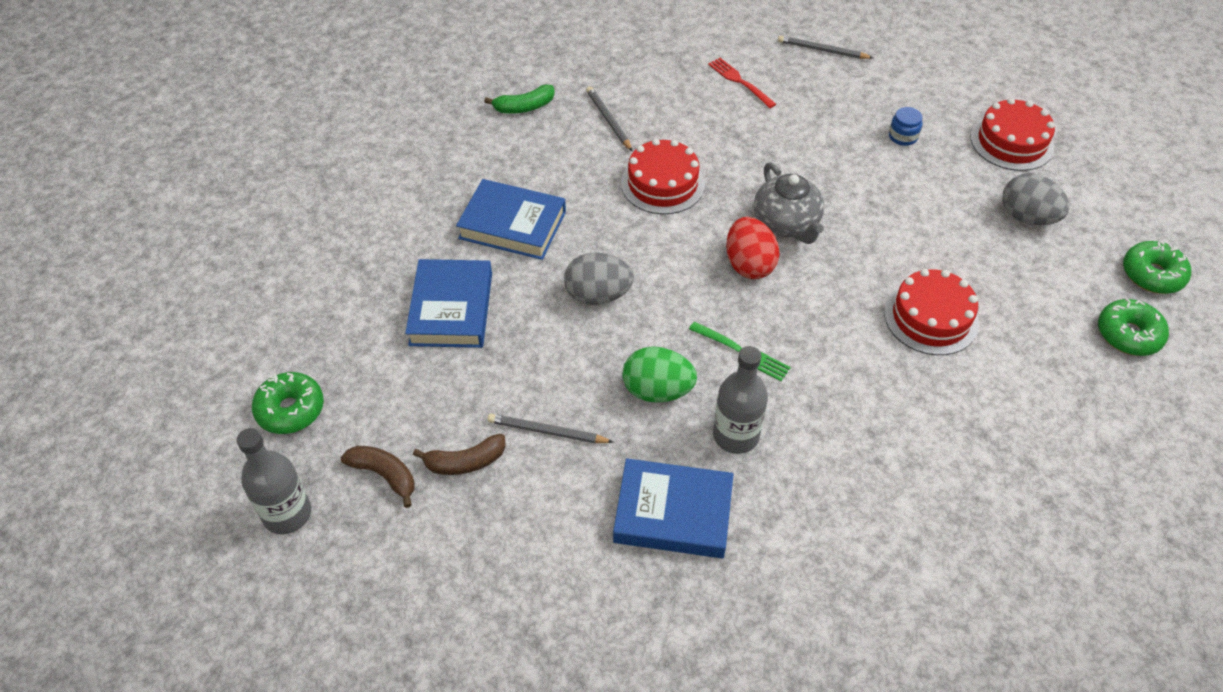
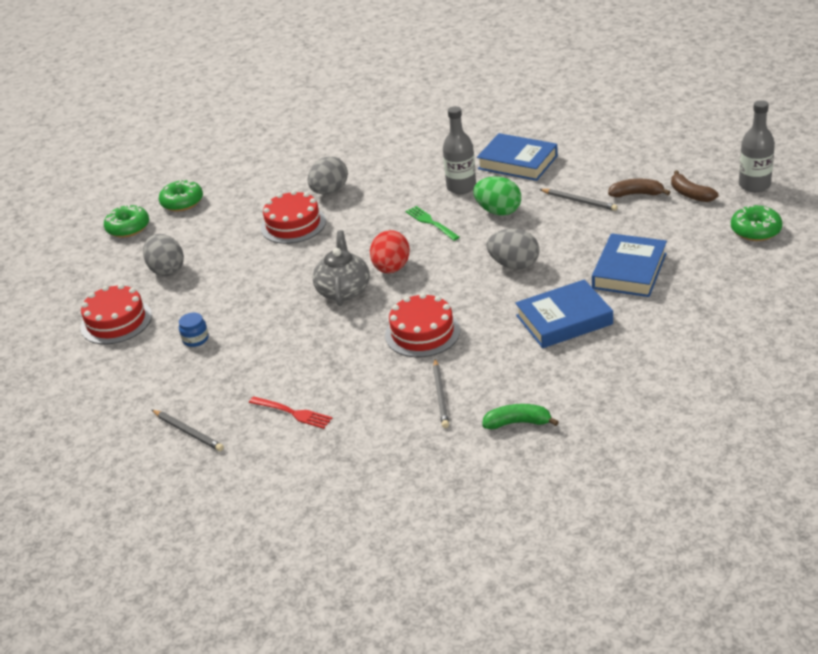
camera: 155 degrees left, 15 degrees down
(512, 225) = (564, 320): blue book -> blue book turned 60 degrees counterclockwise
(740, 81) = (292, 413): red fork -> red fork turned 45 degrees counterclockwise
(930, 393) = (329, 191): none -> grey egg

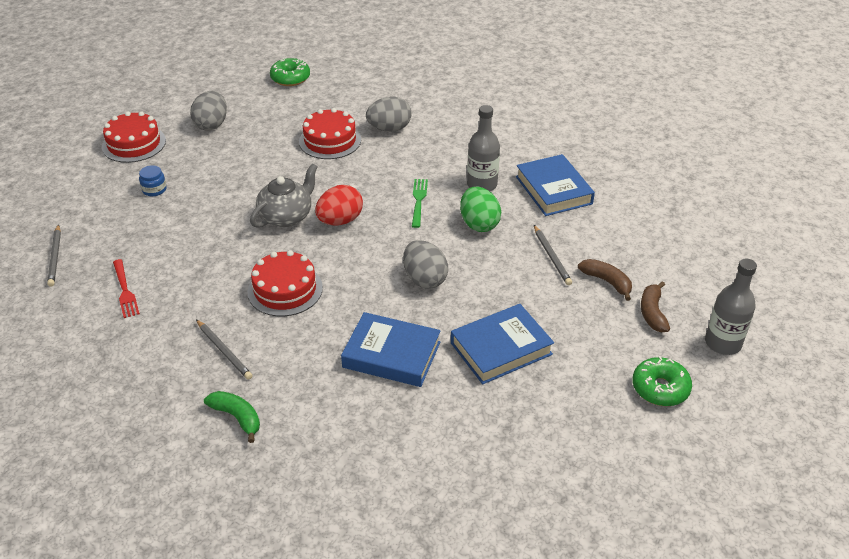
camera: 35 degrees right, 5 degrees up
(128, 228) = (235, 78): green donut -> none
(440, 395) = (224, 351): grey pencil -> grey pencil turned 75 degrees counterclockwise

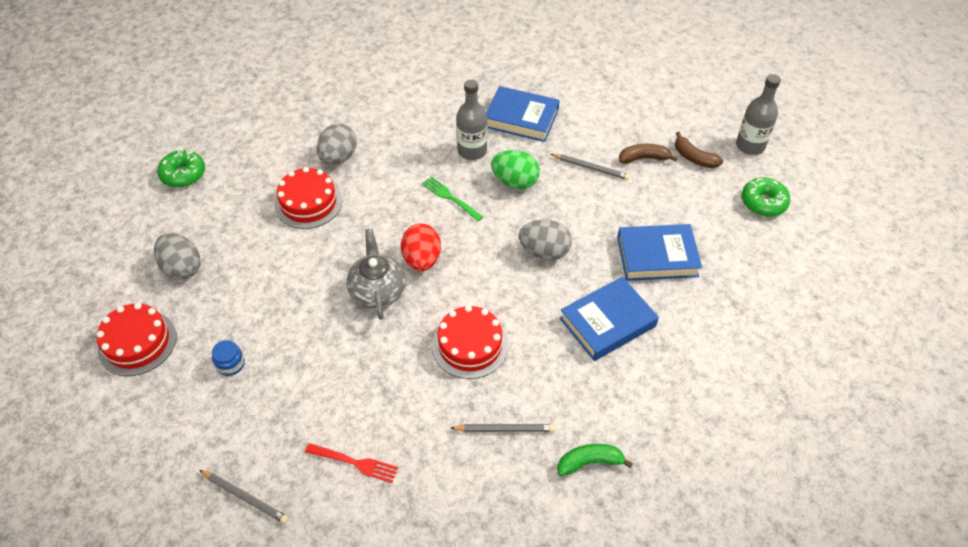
camera: 50 degrees left, 10 degrees up
(501, 348) = (657, 256): blue book -> blue book turned 75 degrees clockwise

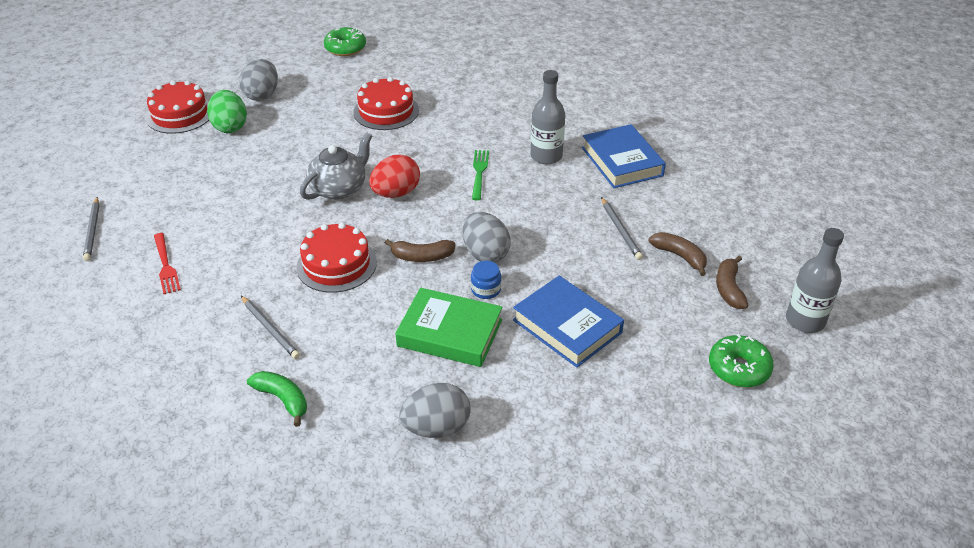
camera: 50 degrees right, 10 degrees down
(230, 364) = (200, 161): blue jar -> blue jar (486, 289)
(338, 157) = (448, 99): grey egg -> grey egg (436, 427)
(512, 289) = (422, 257): none -> brown banana
(515, 182) = (543, 196): green egg -> green egg (230, 127)
(607, 322) = (450, 333): blue book -> green book

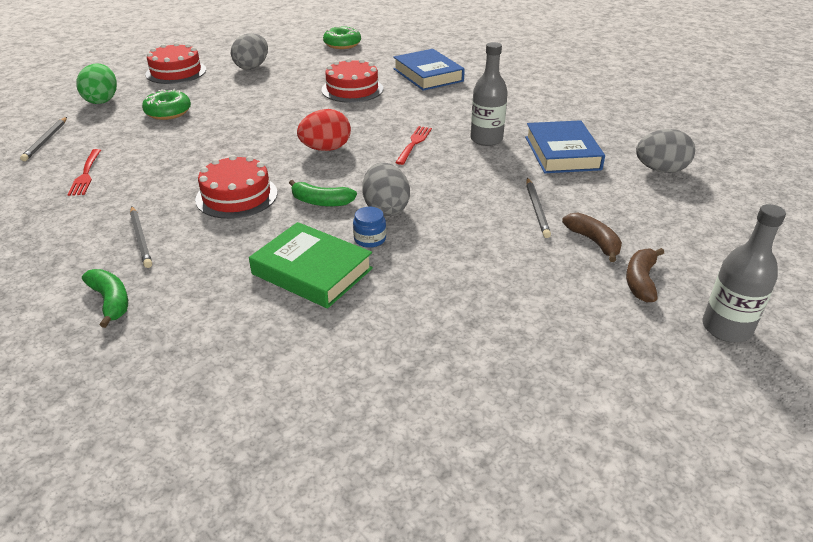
camera: 15 degrees right, 5 degrees down
(230, 127) = (211, 84): green egg -> green egg (102, 100)
(339, 188) = (276, 139): grey teapot -> none
(422, 257) = (321, 202): brown banana -> green banana
(436, 427) = (247, 358): grey egg -> grey egg (660, 170)
(479, 173) = (414, 144): green fork -> red fork
(567, 326) = (440, 286): blue book -> blue book (428, 75)
(739, 368) = (626, 364): green donut -> green donut (168, 112)

